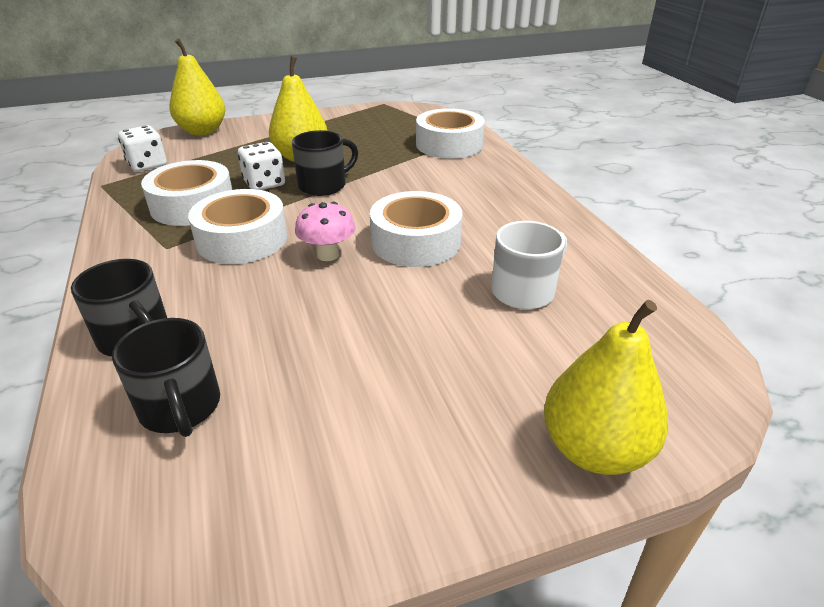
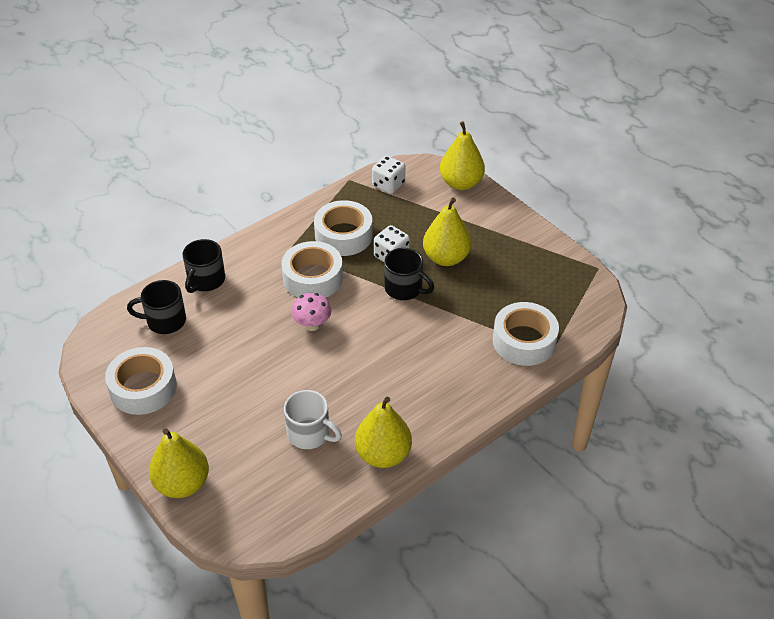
camera: 70 degrees right, 10 degrees up
(181, 408) = (165, 321): black mug -> black mug turned 45 degrees clockwise
(415, 242) = (347, 364): white tape -> white tape (143, 388)
(576, 244) = (383, 454): none -> yellow pear

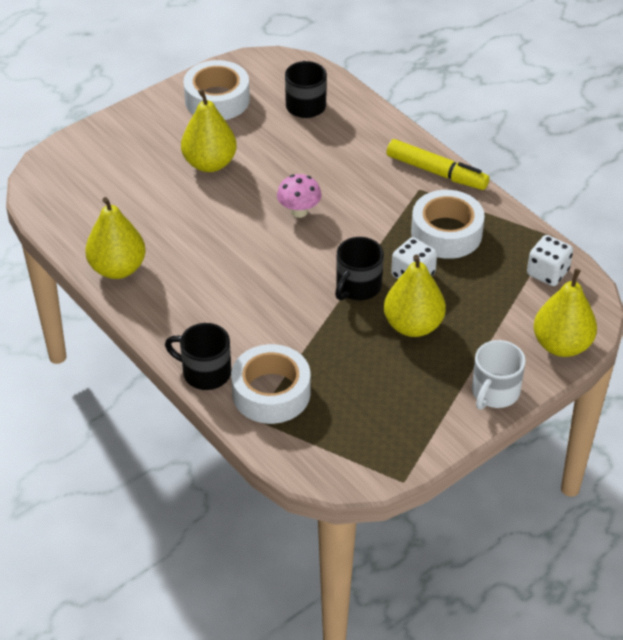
camera: 90 degrees right, 0 degrees up
(182, 484) = (101, 134): yellow pear -> yellow pear (210, 163)
(206, 280) = (365, 128): black mug -> black mug (205, 372)
(269, 238) = (436, 172): none -> yellow marker
(310, 434) = (149, 215): white mug -> white mug (494, 392)
(313, 278) = (372, 209): white tape -> none

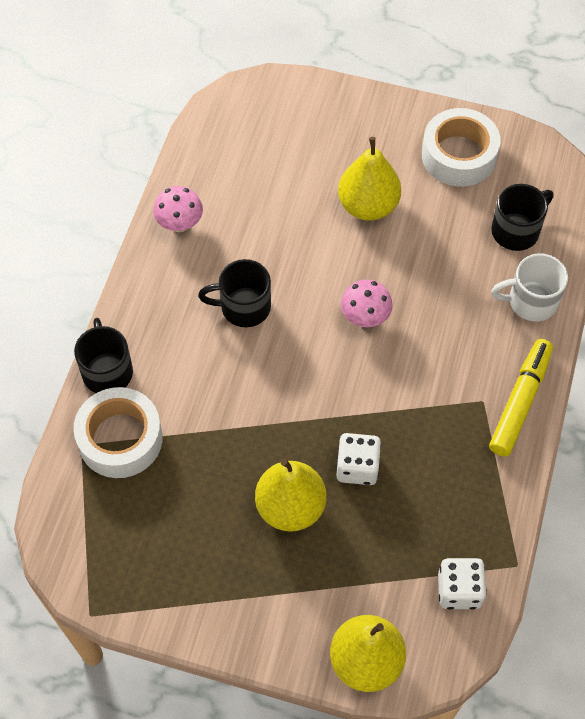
camera: 55 degrees right, 15 degrees up
(117, 268) = (180, 224): yellow pear -> pink mushroom
(357, 287) = (304, 428): black mug -> black mug (243, 307)
(436, 172) = (520, 402): yellow marker -> yellow marker turned 150 degrees counterclockwise
(446, 233) = (440, 462): white tape -> none
(494, 392) = (256, 633): white mug -> white mug (531, 301)

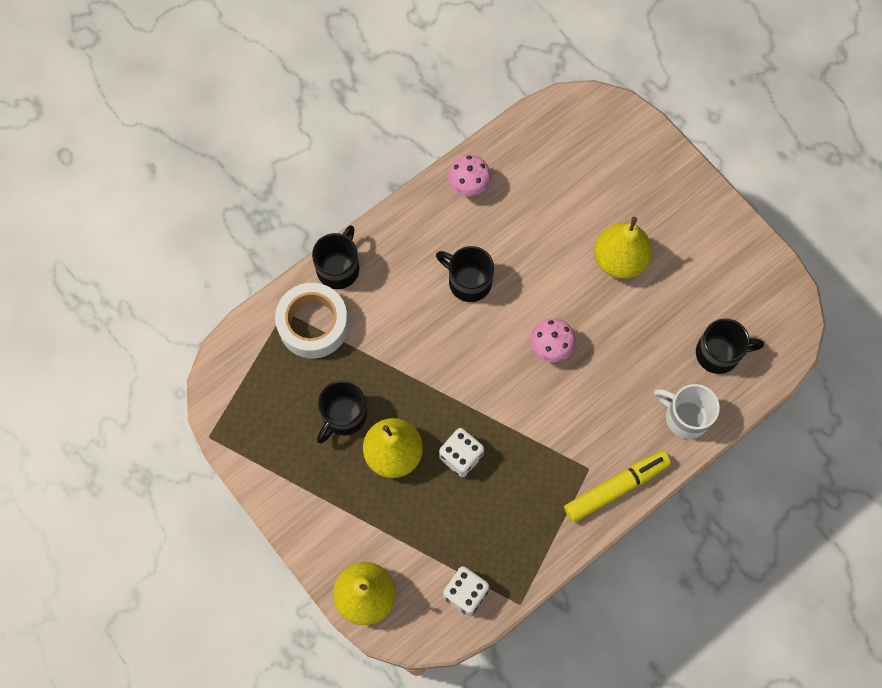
camera: 35 degrees right, 10 degrees up
(214, 504) = (343, 416): none -> black mug
(459, 155) = (722, 263): white tape -> none

